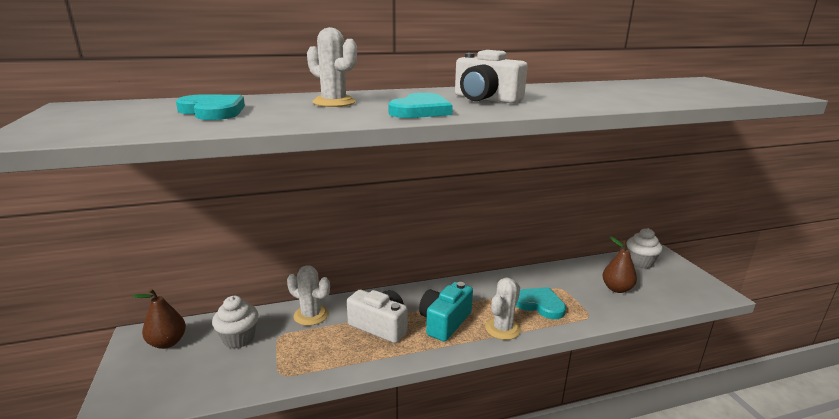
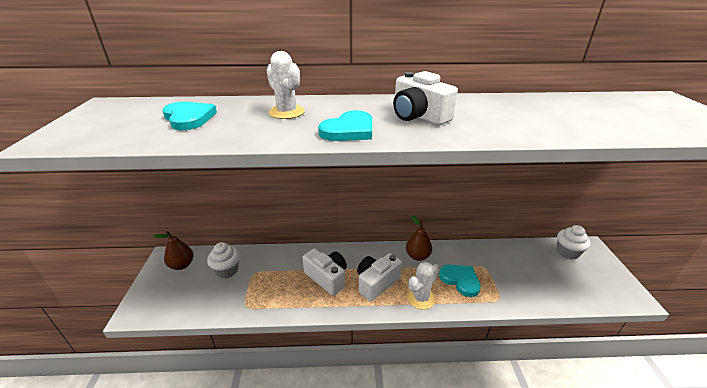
camera: 15 degrees right, 10 degrees up
(311, 315) = (281, 259): white cactus -> none
(444, 322) = (376, 283): turquoise camera -> white camera
(617, 289) = (535, 276): brown pear -> brown pear (417, 256)

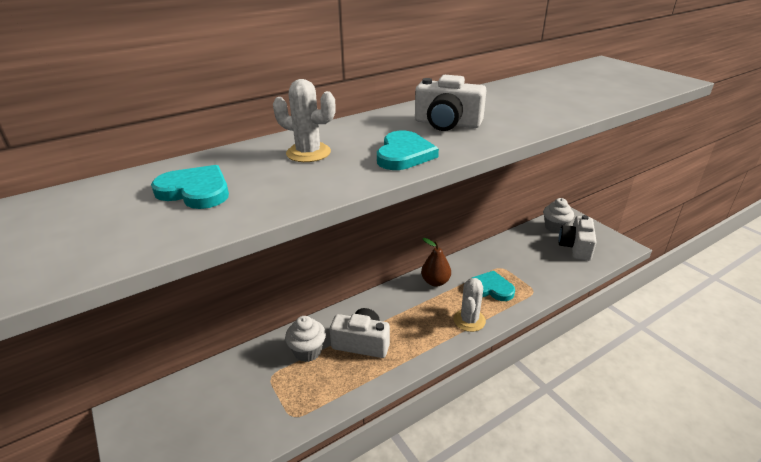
camera: 30 degrees left, 0 degrees up
(182, 265) = (160, 412): brown pear -> none
(227, 270) = (232, 389): white cupcake -> white cupcake (307, 351)
(376, 283) = (417, 325): white camera -> white camera (576, 247)

